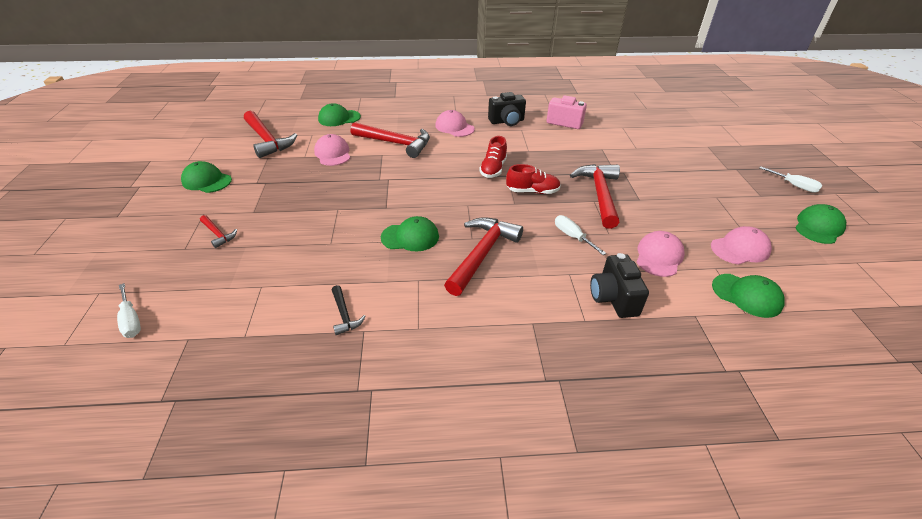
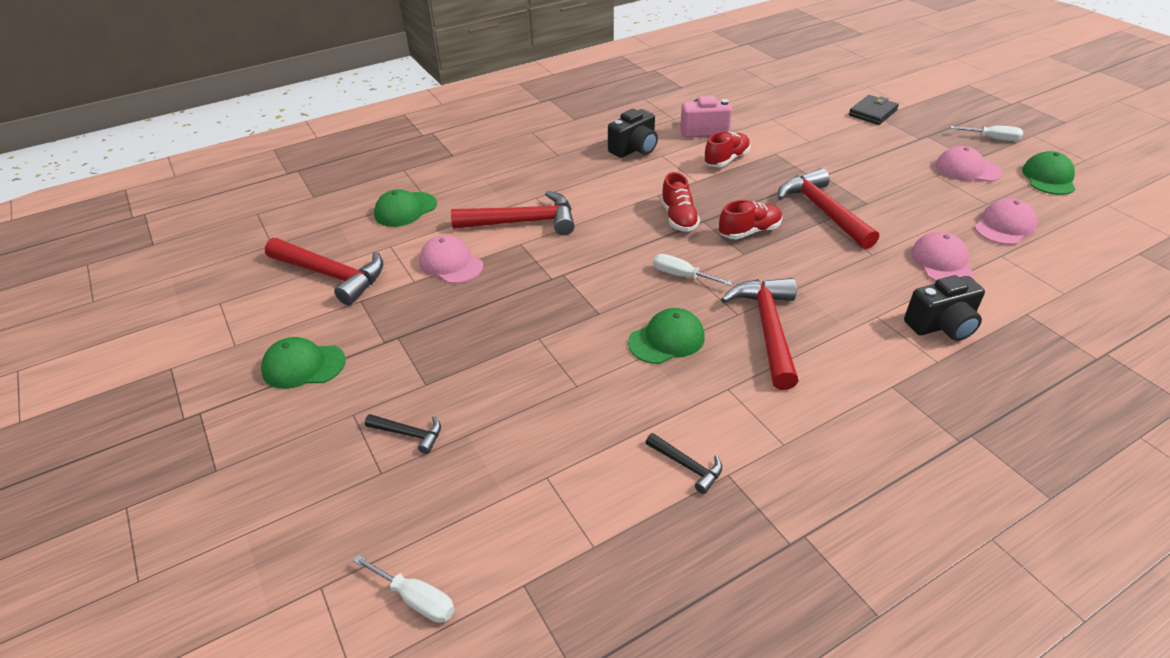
camera: 25 degrees left, 0 degrees up
(218, 234) = (409, 434): red hammer -> black hammer
(454, 127) = (577, 176): pink cap -> pink cap (967, 169)
(562, 144) = (726, 160): none -> red shoe
(572, 236) = (841, 271): white screwdriver -> white screwdriver (681, 275)
(613, 298) = (941, 326): black camera -> black camera turned 75 degrees counterclockwise
(706, 142) = (873, 113): none -> black wallet
(746, 295) = (1050, 274): green cap -> none

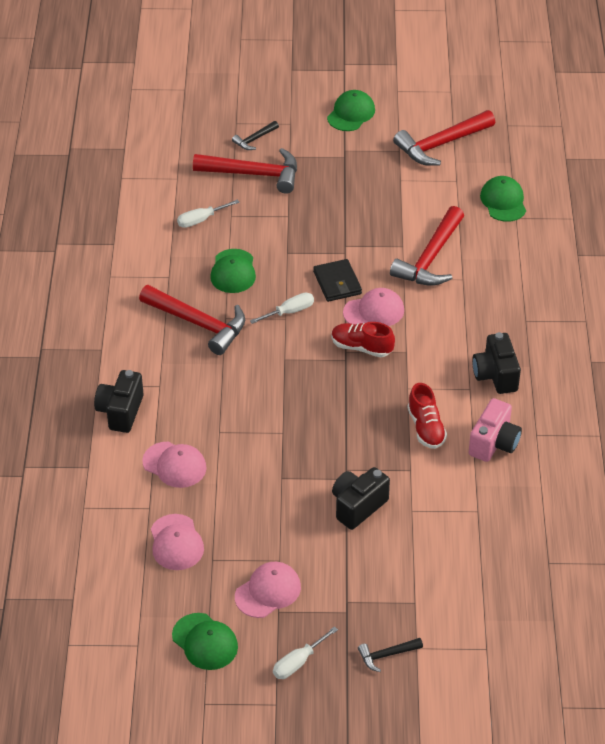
camera: 120 degrees right, 5 degrees up
(416, 599) = (149, 115): white screwdriver -> white screwdriver (201, 220)
(451, 264) = (406, 203): pink cap -> pink cap (374, 311)
(687, 466) = (133, 231): black hammer -> black hammer (386, 655)
(749, 232) = (308, 378): red shoe -> none
(823, 211) = (295, 441): red hammer -> red hammer (254, 174)
(839, 161) = (358, 506): none -> black camera
(873, 113) = (425, 604): black wallet -> black wallet (337, 283)

